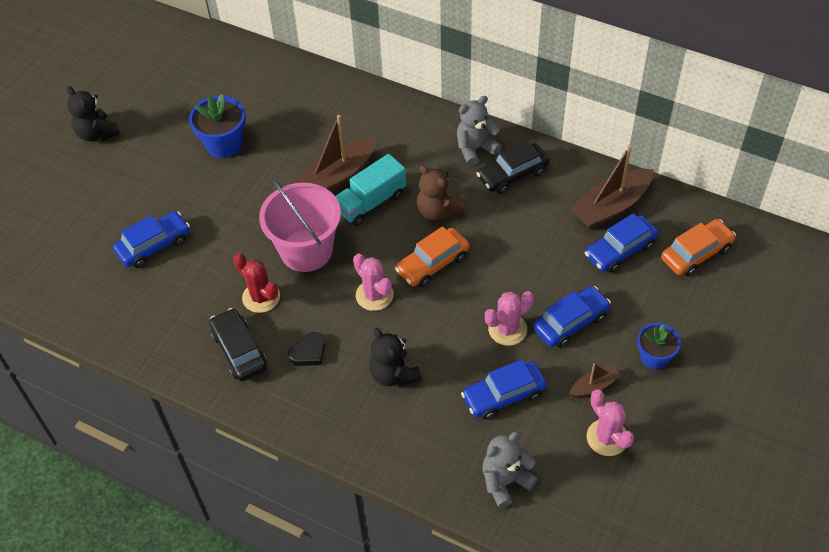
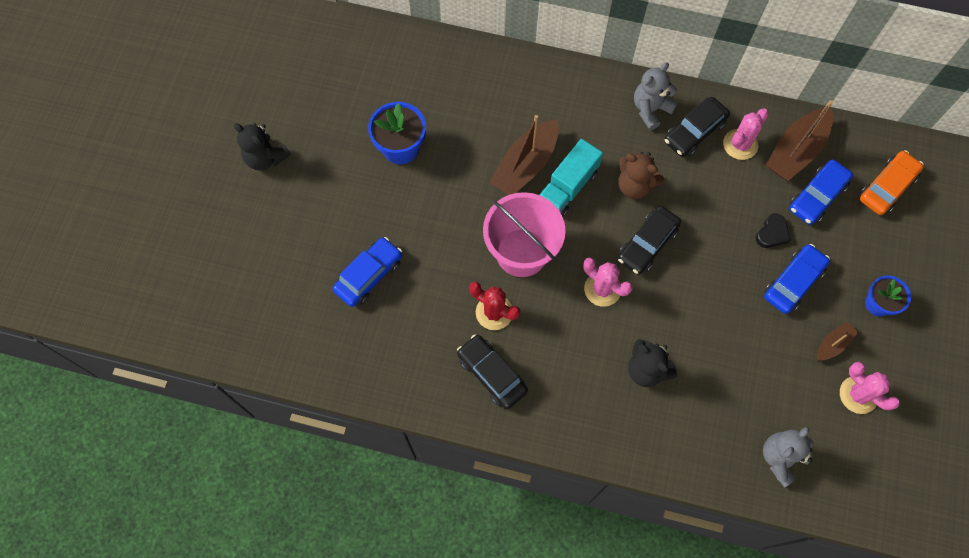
camera: 15 degrees left, 15 degrees up
(309, 352) = (559, 363): black heart -> black heart (772, 233)
(432, 263) = (647, 244): orange car -> black car
(503, 395) = (754, 371): blue car -> none
(507, 329) = (737, 301): pink cactus -> pink cactus (740, 144)

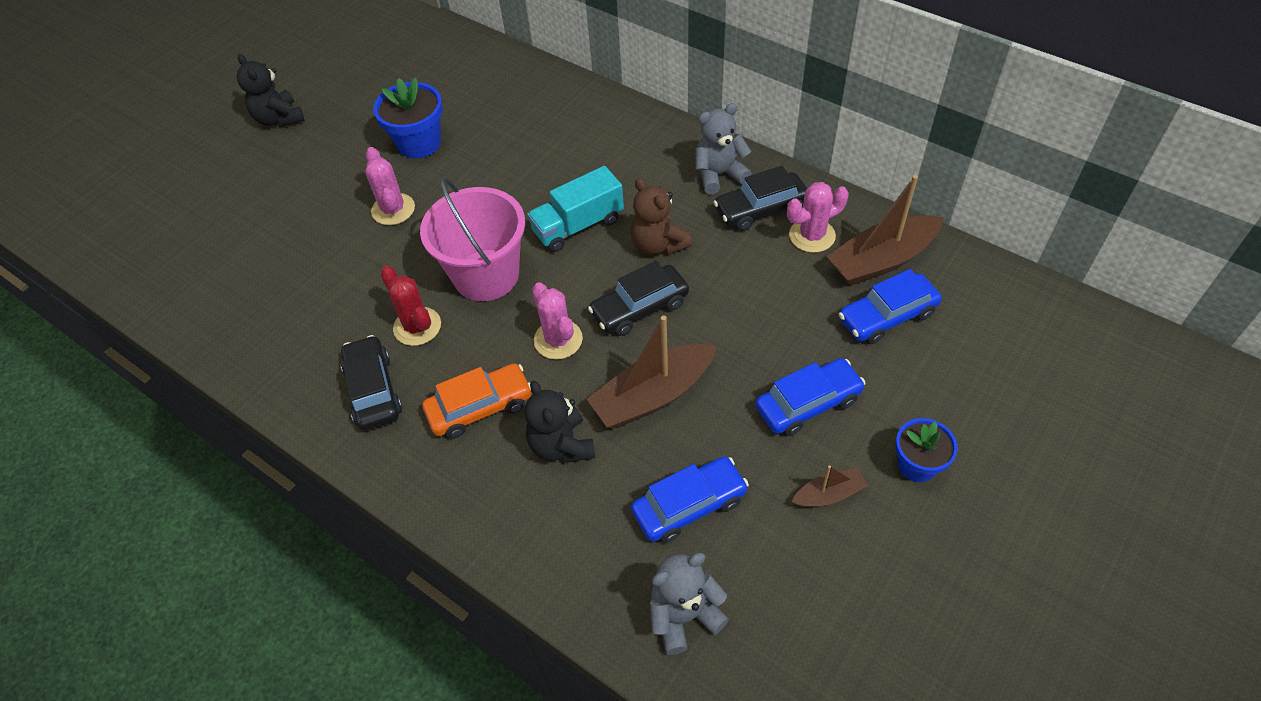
camera: 25 degrees right, 15 degrees down
(369, 275) = (307, 251): blue car -> blue car (689, 506)
(525, 165) = (543, 192): brown boat -> brown boat (653, 396)
(772, 233) = (806, 340): black heart -> none
(858, 395) = (836, 571): pink cactus -> pink cactus (393, 209)
(887, 187) = (990, 331): orange car -> orange car (480, 407)

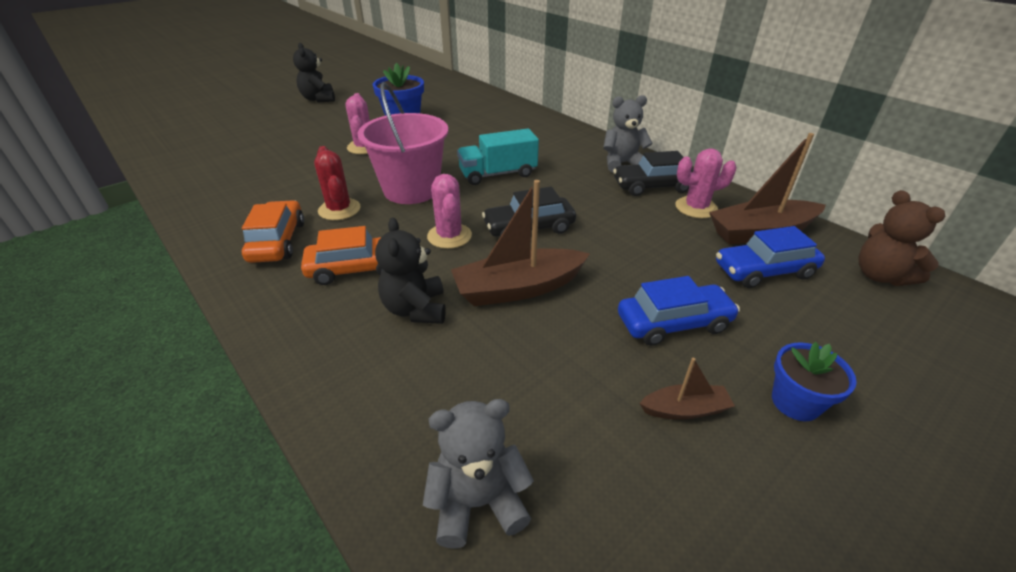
camera: 10 degrees right, 15 degrees down
(373, 390) = (278, 241): black car -> orange car
(658, 244) = (559, 193): brown teddy bear -> brown teddy bear (880, 276)
(689, 506) = (523, 386): blue car -> none

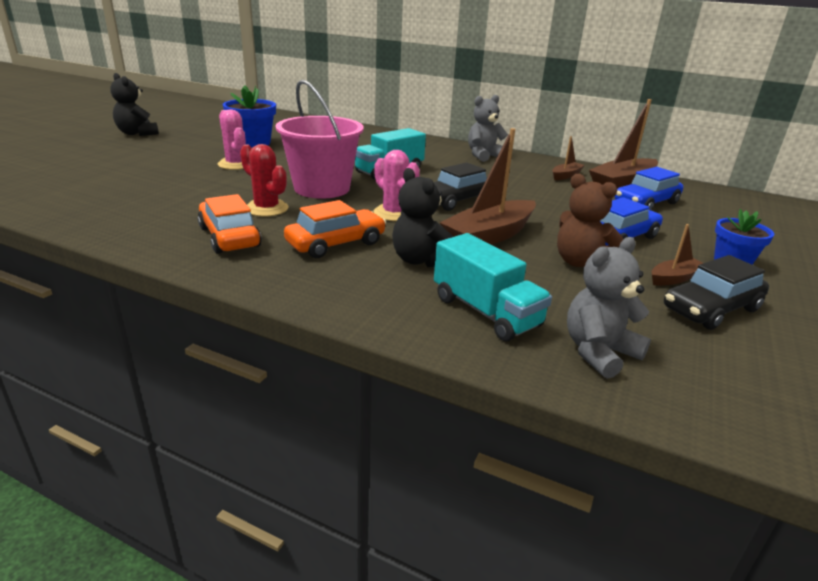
camera: 25 degrees left, 10 degrees down
(413, 401) = (486, 312): none -> turquoise truck
(653, 186) = (522, 167): black car -> black car (711, 309)
(696, 208) = (566, 176): pink cactus -> brown boat
(880, 276) = (714, 196): brown teddy bear -> brown teddy bear (579, 262)

